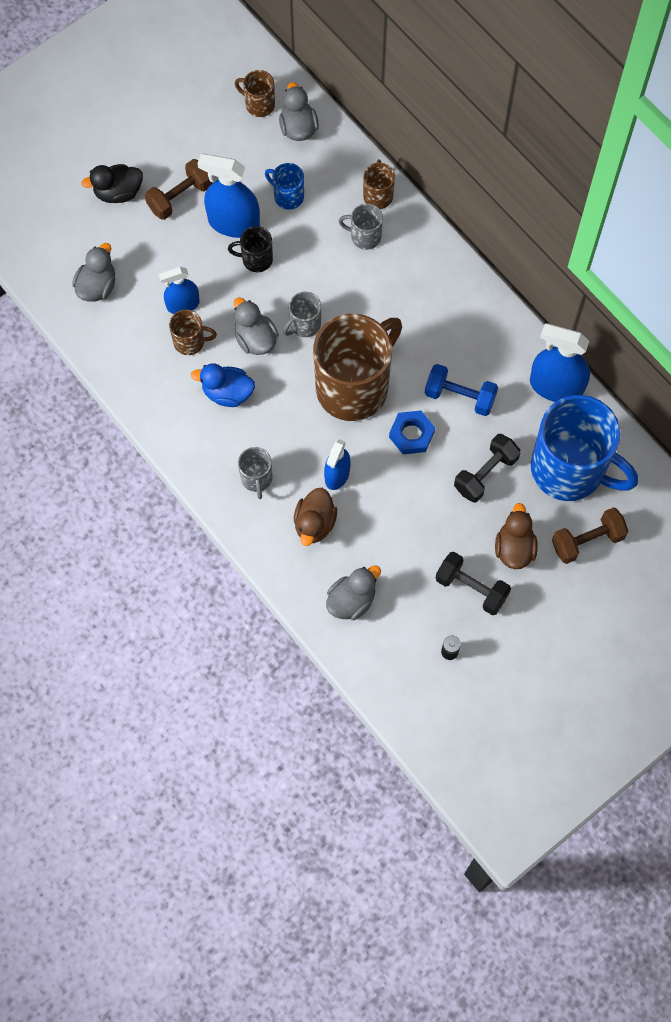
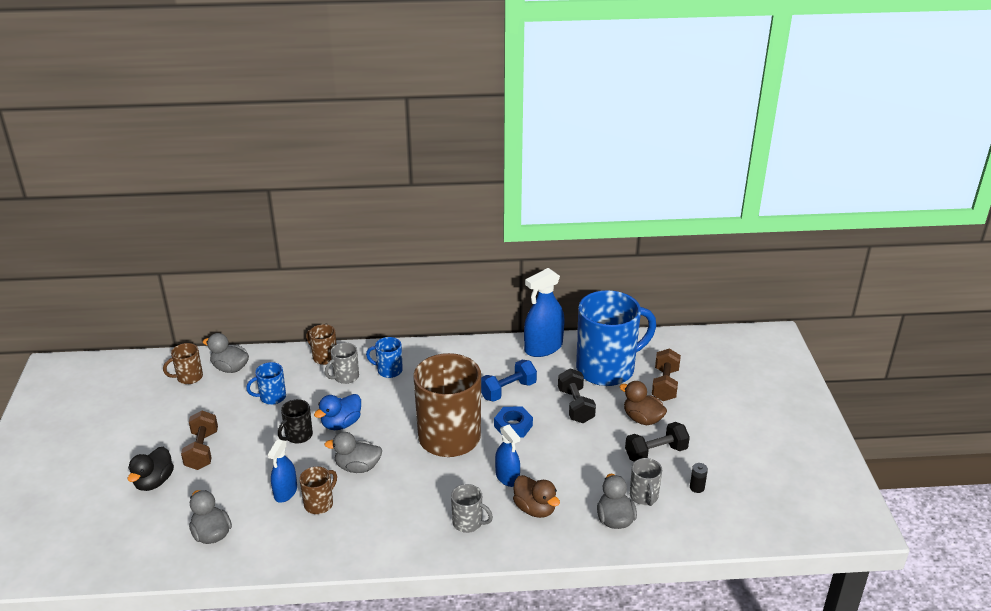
camera: 55 degrees left, 35 degrees down
(227, 393) = (383, 504): blue duck -> blue duck (341, 424)
(233, 223) = (257, 433): blue spray bottle -> none
(304, 325) = (375, 437): grey mug -> grey mug (644, 497)
(404, 267) = (389, 370): none -> blue mug

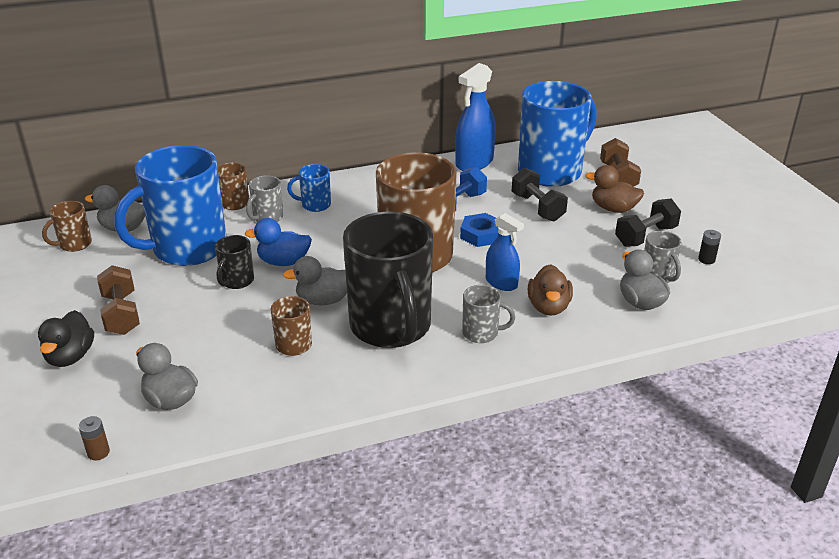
camera: 15 degrees left, 0 degrees up
(148, 568) = (98, 452): none -> brown battery
(272, 397) = (187, 249): blue mug -> blue mug, size x2.31
(285, 492) = (247, 339): blue spray bottle -> none
(341, 424) = (283, 262): blue duck -> blue duck turned 60 degrees clockwise
(399, 503) = (391, 327): none -> black mug
(535, 509) = (548, 307): brown duck -> brown duck turned 60 degrees clockwise

